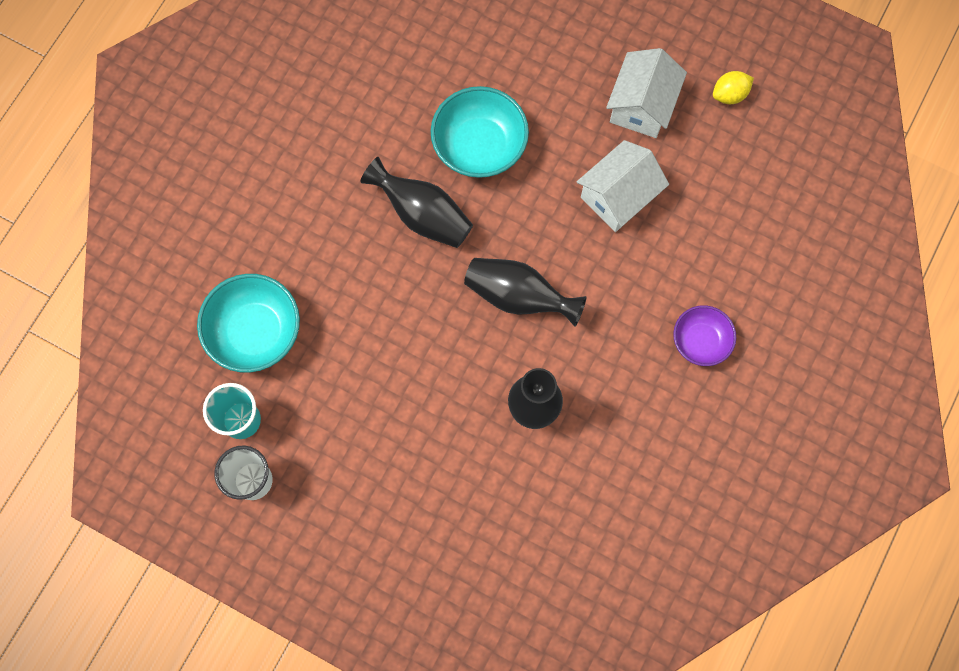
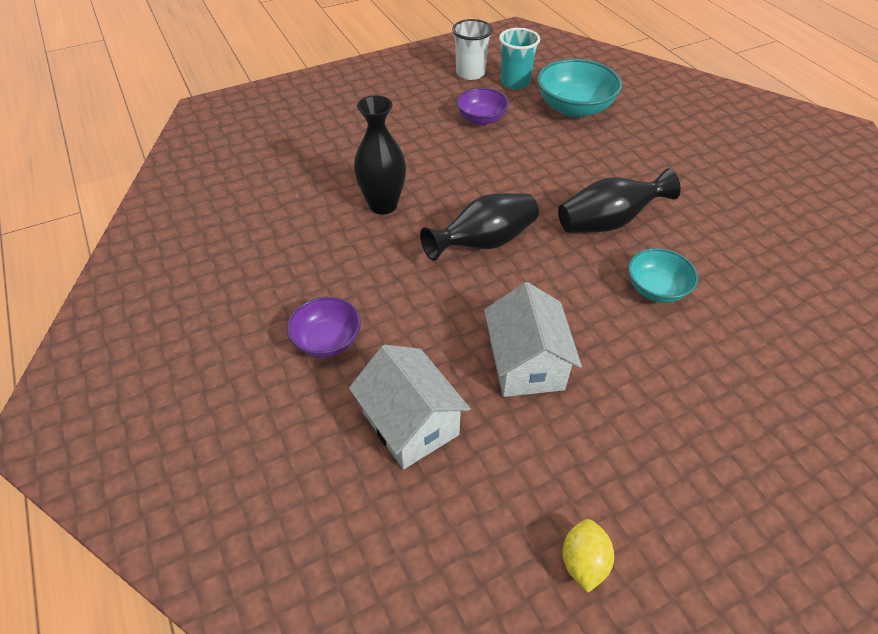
camera: 125 degrees right, 25 degrees down
(337, 411) = (481, 119): none -> purple bowl
(479, 146) = (656, 289): turquoise bowl -> turquoise bowl, size x0.62
(642, 106) = (623, 450): white house -> white house (410, 424)

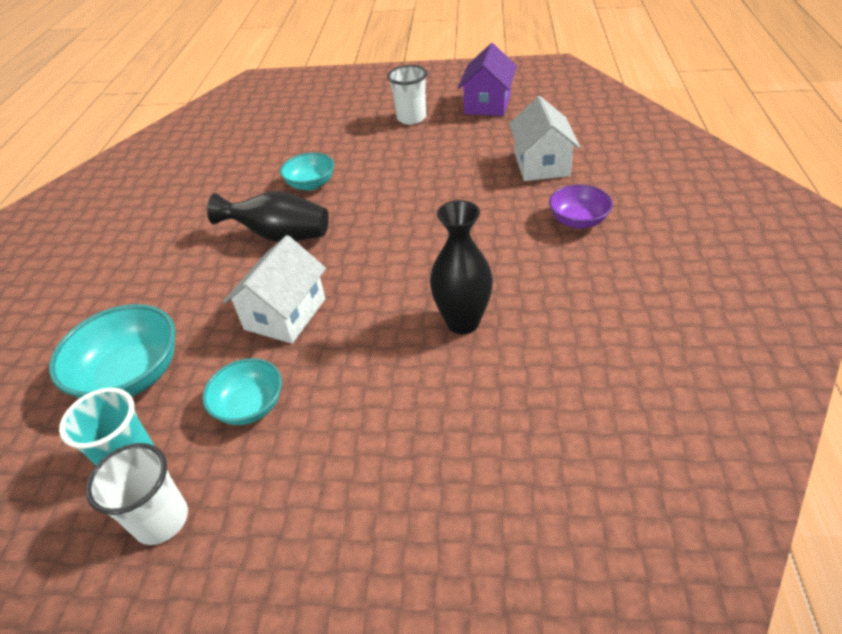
camera: 145 degrees left, 5 degrees down
(481, 119) = (250, 406): purple bowl -> turquoise bowl
(484, 243) = (397, 252): black vase -> none
(526, 364) = (443, 171): white house -> white house (285, 314)
(583, 562) = (487, 104): yellow lemon -> purple house
(669, 465) = (411, 118): none -> white cup

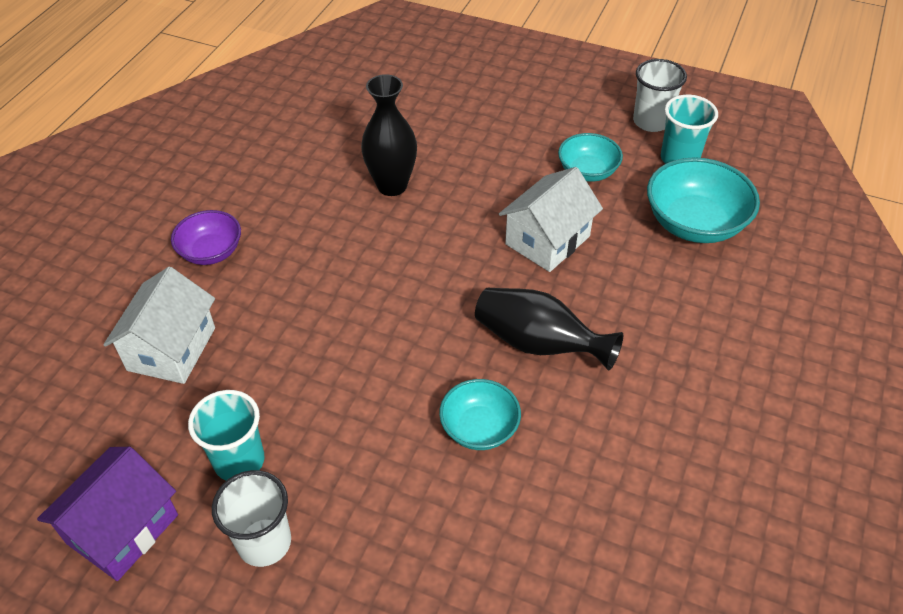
camera: 165 degrees left, 5 degrees up
(449, 136) = (239, 461): none -> turquoise cup

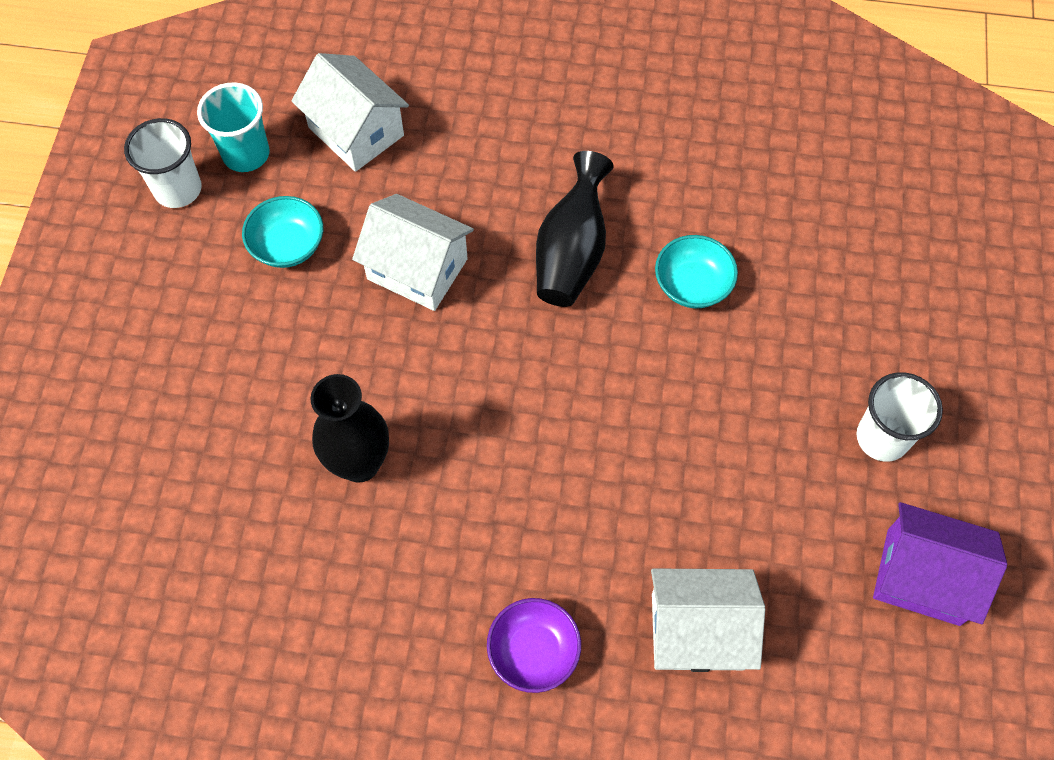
camera: 105 degrees left, 15 degrees up
(239, 461) = (809, 495): turquoise cup -> none
(694, 223) = (356, 131): turquoise bowl -> white house

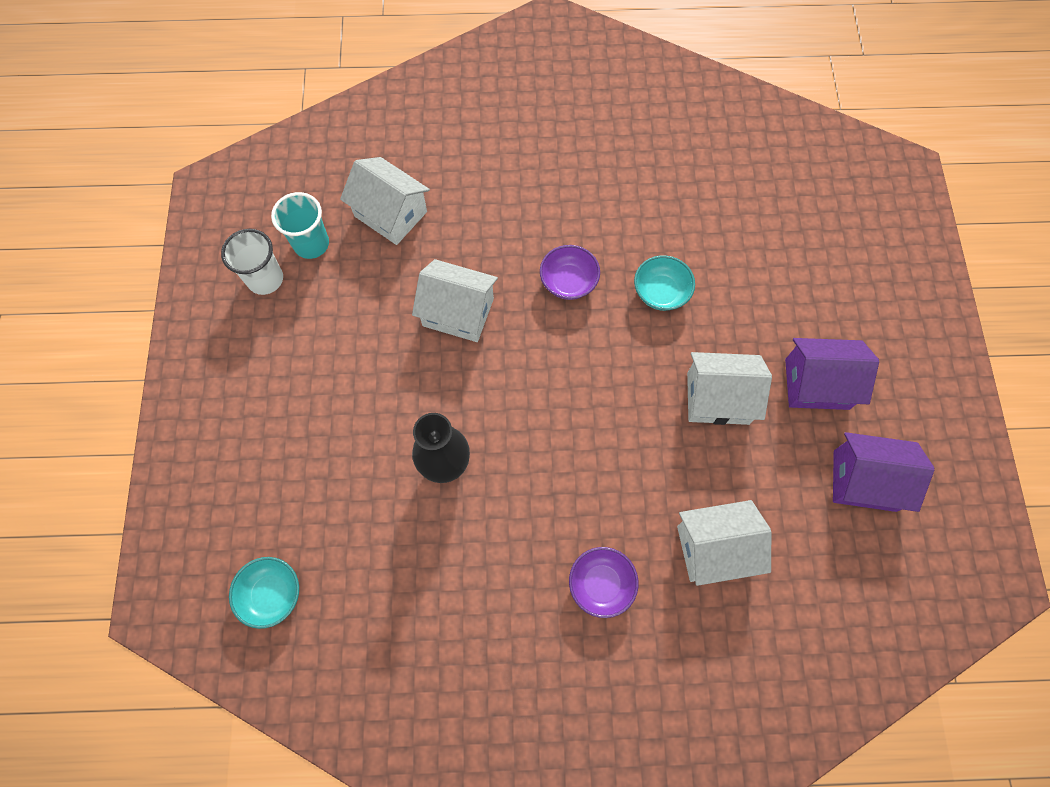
camera: 10 degrees left, 5 degrees up
(288, 245) = (358, 309): turquoise bowl -> turquoise bowl (271, 594)
(571, 252) = (568, 281): black vase -> purple bowl
(742, 435) = (718, 398): none -> white house
(882, 438) = (817, 384): white cup -> purple house

